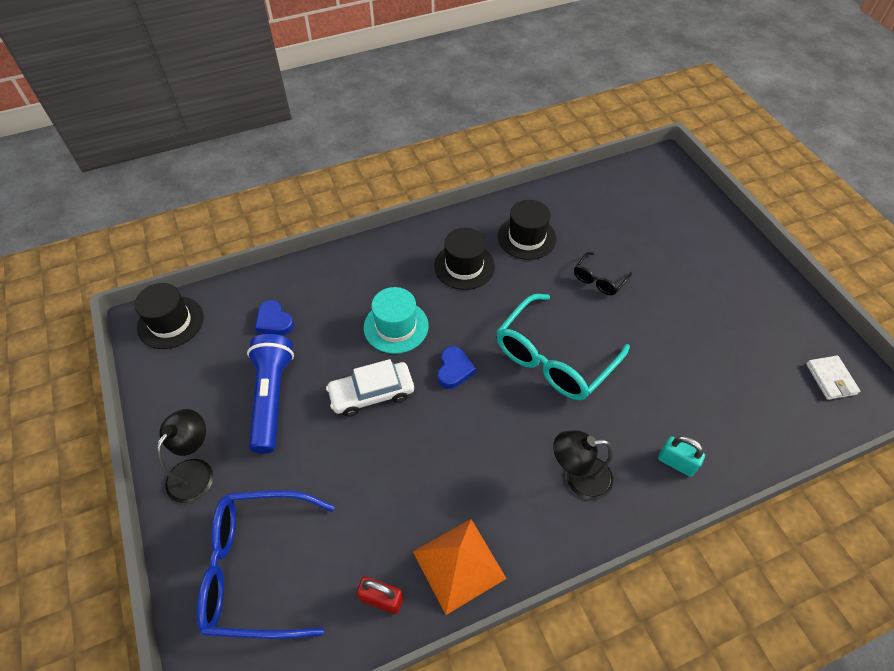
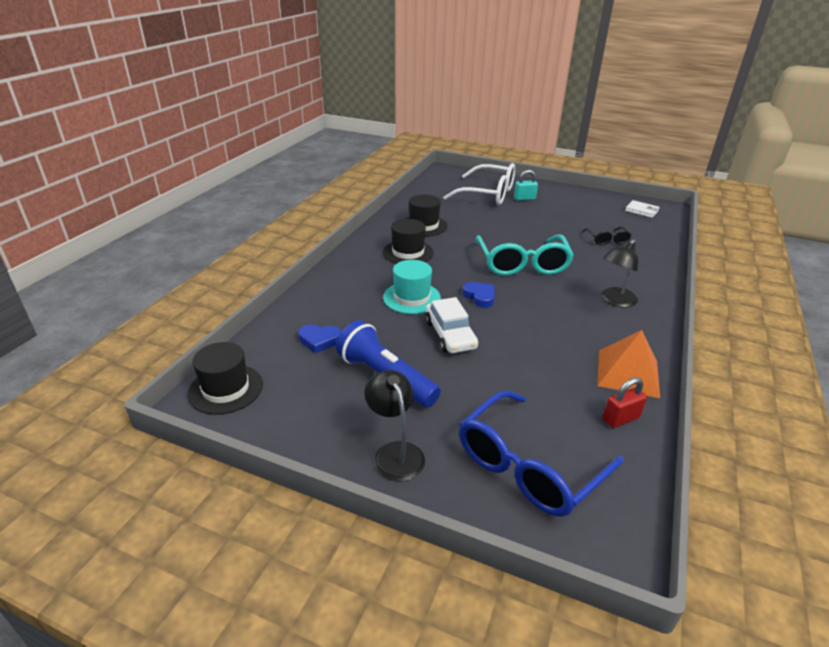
camera: 45 degrees left, 20 degrees down
(372, 393) = (450, 335): white car -> white car turned 45 degrees counterclockwise
(599, 279) = (490, 224): black glasses -> black glasses (607, 240)
(663, 229) = (488, 194): none -> white glasses
(676, 462) = (641, 270): turquoise padlock -> turquoise padlock (524, 198)

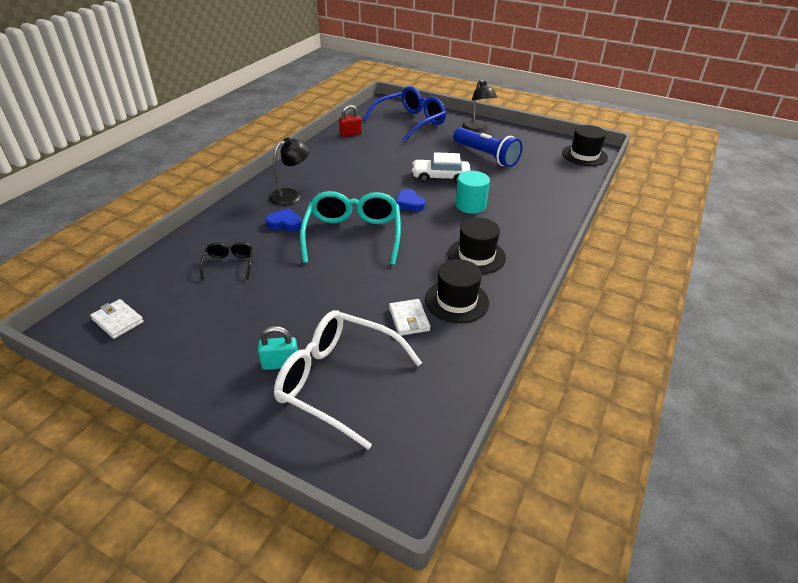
camera: 175 degrees left, 5 degrees up
(319, 340) = (538, 177): blue heart -> blue heart (285, 223)
(411, 298) = (470, 205): turquoise hat -> turquoise cylinder
(450, 335) = (440, 177): white car -> white car turned 75 degrees counterclockwise
(455, 216) = (409, 319): none -> white wallet
(627, 373) = (327, 151): orange pyramid -> none

